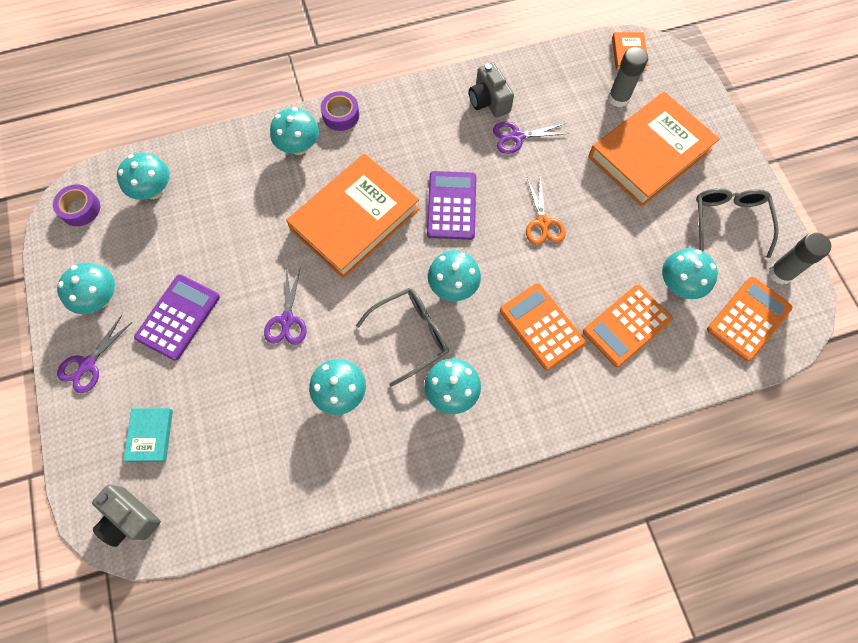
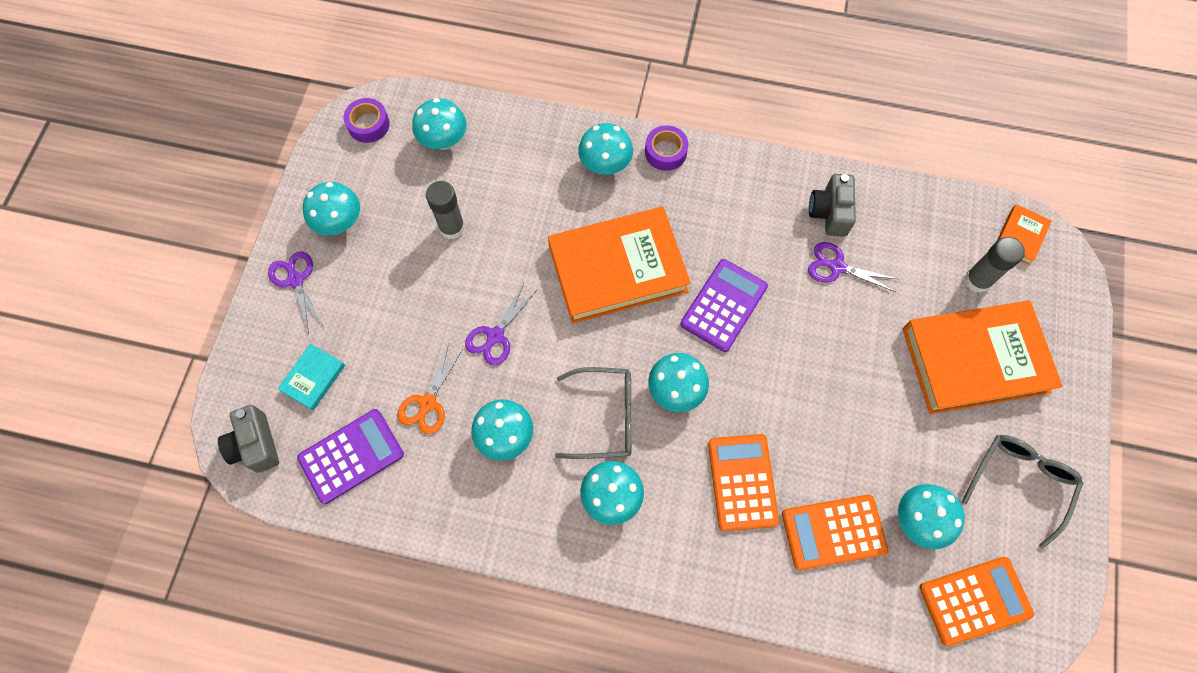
camera: 30 degrees right, 0 degrees up
(88, 365) = (295, 280): purple scissors -> purple scissors turned 90 degrees clockwise
(178, 317) = (398, 278): purple calculator -> purple calculator (351, 456)
(543, 223) = (809, 374): orange scissors -> orange scissors (428, 403)
(780, 273) = (1044, 572): grey glue stick -> grey glue stick (452, 227)

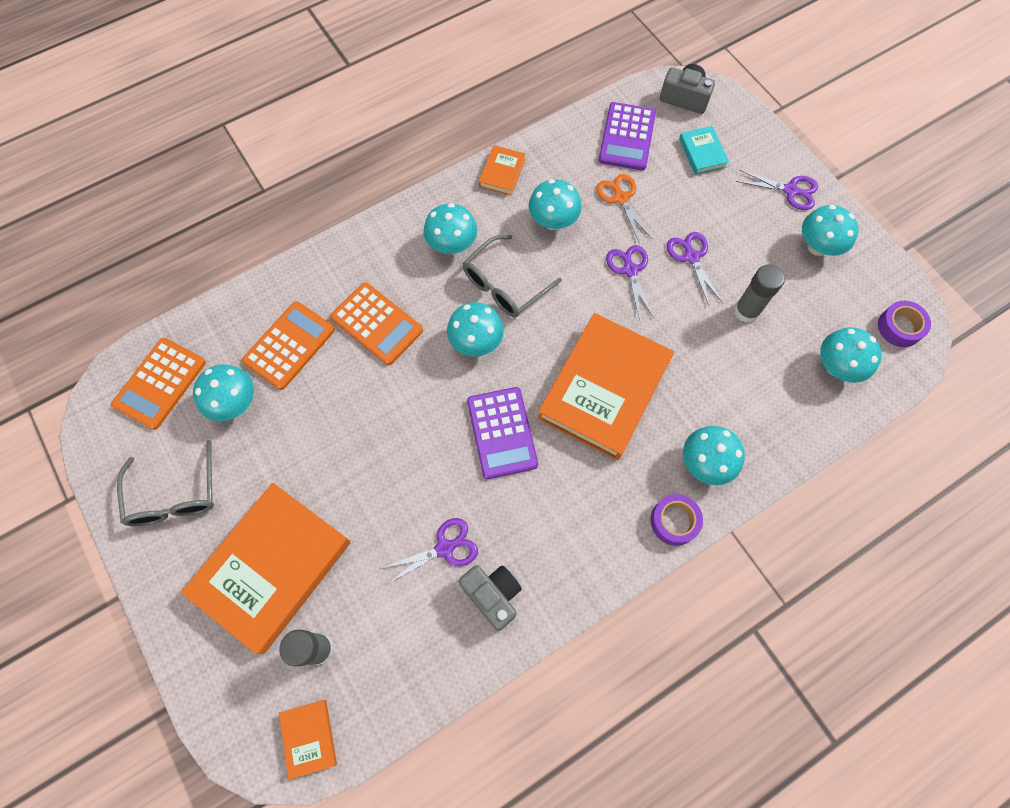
camera: 135 degrees right, 0 degrees up
(437, 301) = (691, 257): none -> purple scissors
(495, 529) = (502, 173): none -> orange book

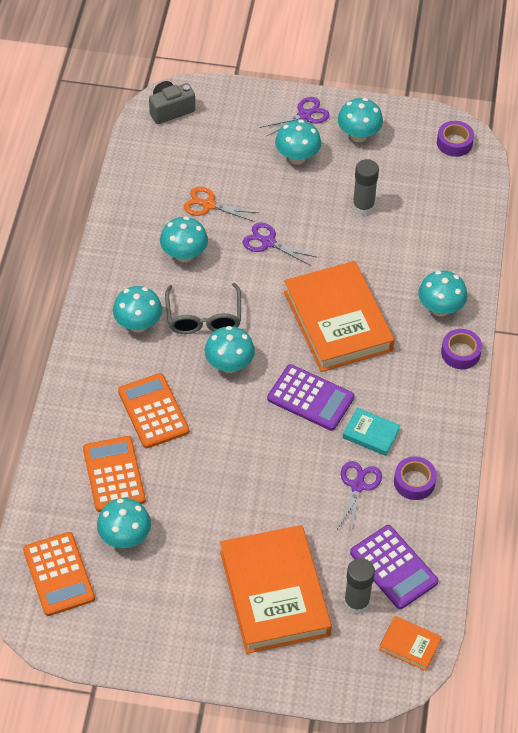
camera: 50 degrees left, 15 degrees down
(175, 495) = (161, 619): grey glasses -> none
(377, 324) = (153, 411): orange calculator -> orange calculator turned 105 degrees counterclockwise
(492, 595) = (414, 482): grey camera -> purple tape
(502, 173) = (112, 254): orange book -> none
(627, 137) = (164, 164): purple calculator -> purple calculator (393, 567)
(691, 257) = (295, 203): purple scissors -> none
(702, 153) = (224, 135): turquoise book -> turquoise book (371, 434)
(836, 366) = (447, 194): turquoise mushroom -> turquoise mushroom (297, 157)

